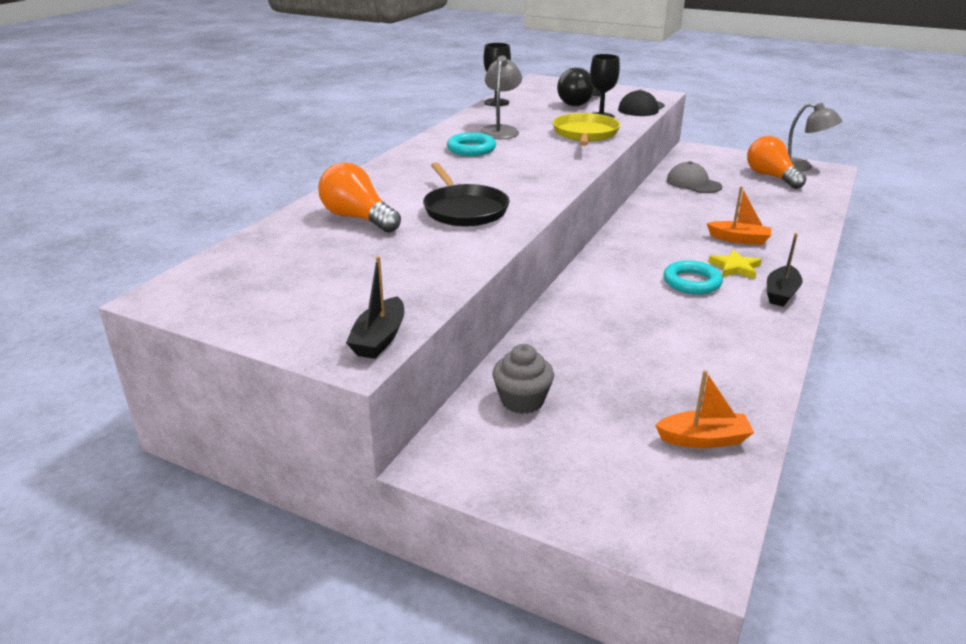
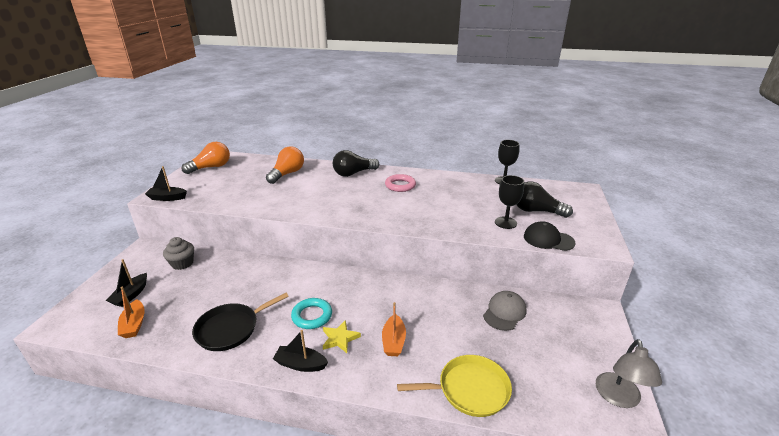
camera: 75 degrees right, 0 degrees up
(403, 171) = (353, 173): none -> black light bulb
(464, 209) = (303, 196): black pan -> black pan (230, 329)
(471, 149) = (400, 185): turquoise ring -> pink ring
(500, 130) = (442, 189): grey lamp -> none
(585, 134) = (457, 219): yellow pan -> yellow pan (469, 389)
(615, 456) = (131, 295): none -> black boat
(771, 177) = (564, 369): orange light bulb -> orange light bulb (211, 167)

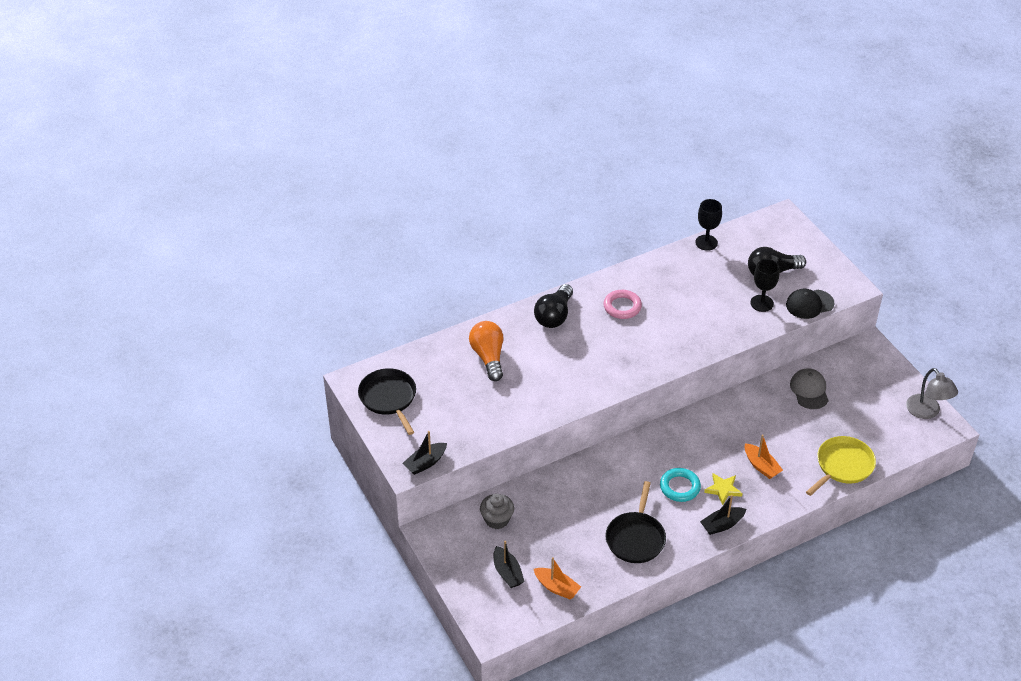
camera: 40 degrees left, 15 degrees up
(211, 167) = (389, 398): orange light bulb -> black pan

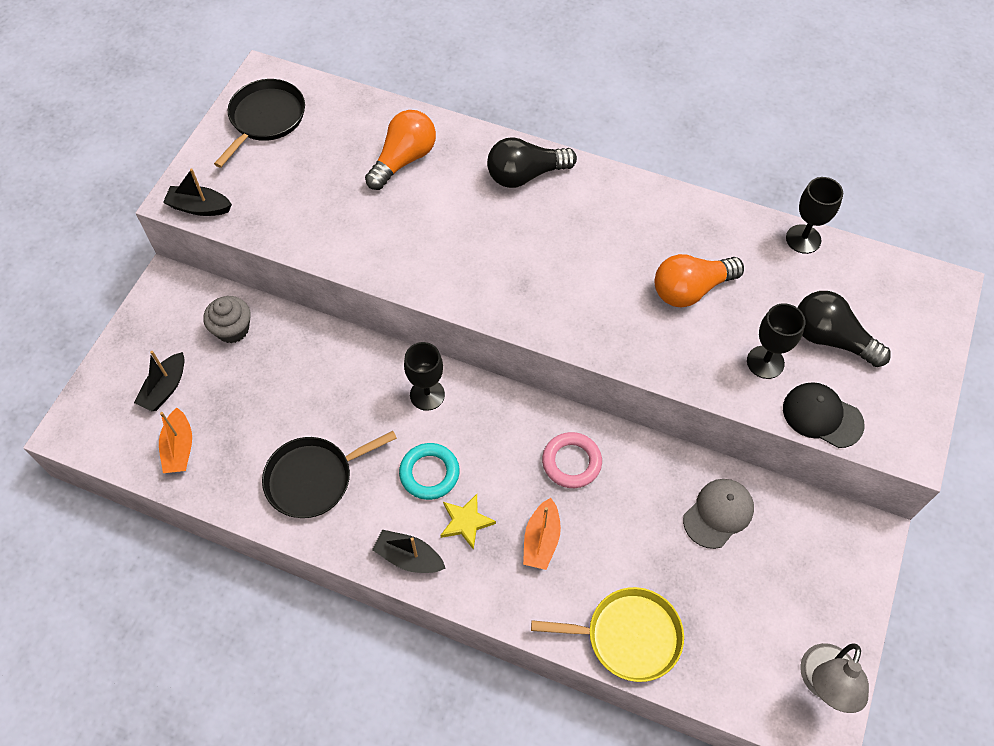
camera: 50 degrees right, 15 degrees up
(622, 307) = (605, 227): pink ring -> pink ring (571, 462)
(629, 459) = (427, 395): none -> black goblet
(694, 301) = (691, 289): none -> orange light bulb

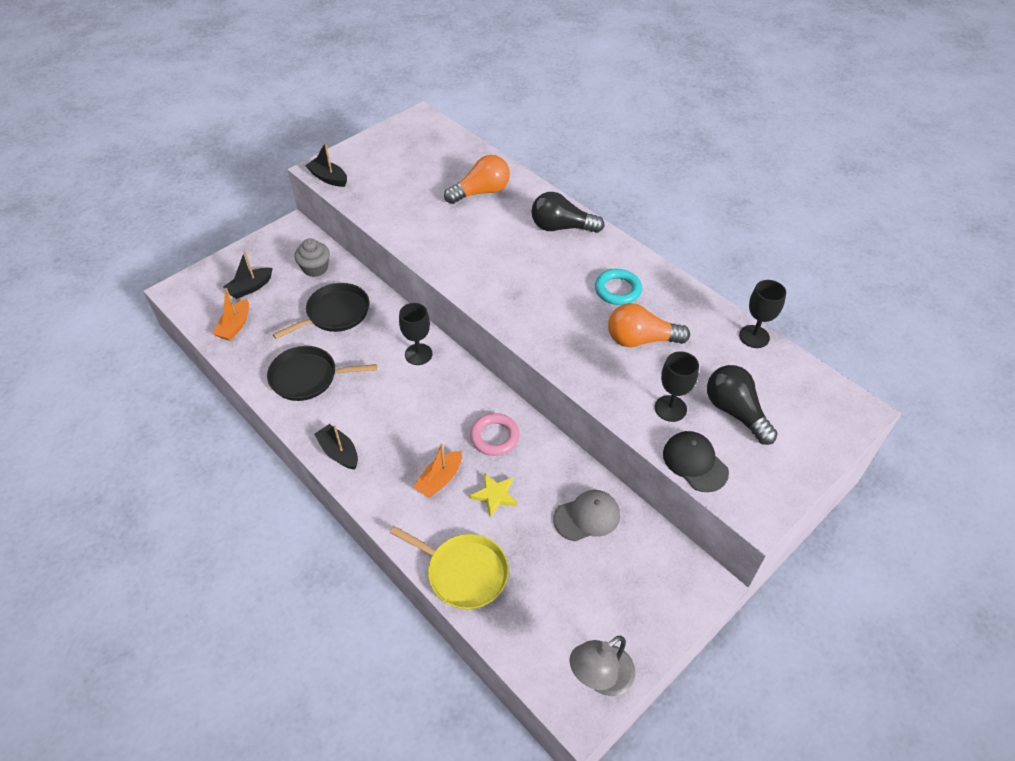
camera: 25 degrees right, 10 degrees down
(265, 119) = (405, 141): black pan -> black pan (335, 313)
(429, 473) = (388, 404): turquoise ring -> turquoise ring (617, 290)
(466, 522) = (393, 446): yellow star -> yellow star (494, 495)

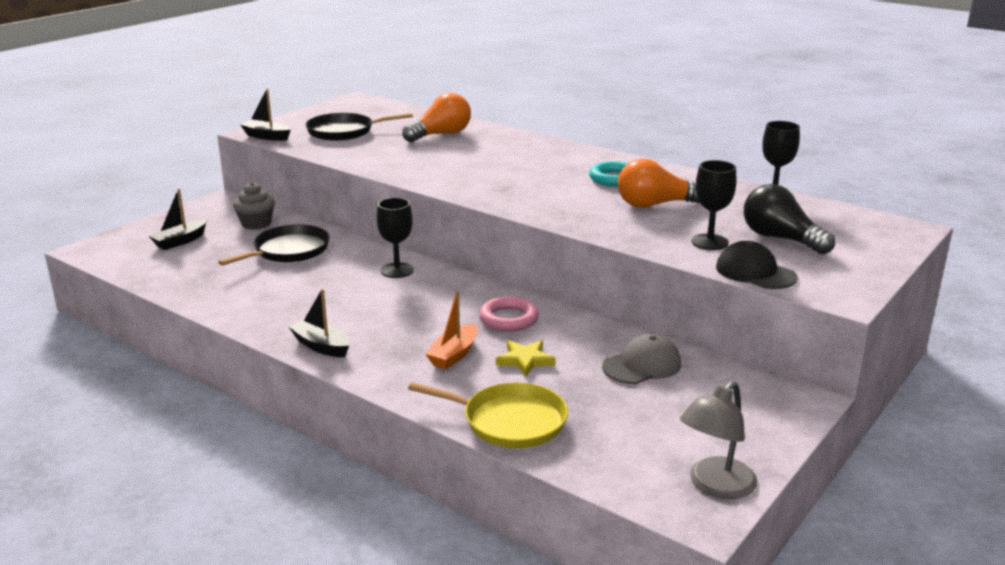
camera: 10 degrees left, 25 degrees down
(235, 326) = (167, 268): orange boat -> none
(308, 377) = (267, 296): black pan -> black pan (344, 131)
(561, 227) = (537, 148): black light bulb -> none

